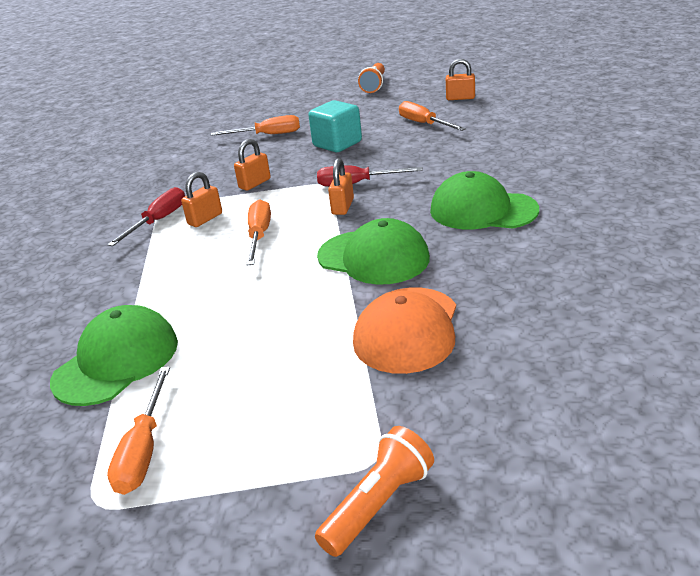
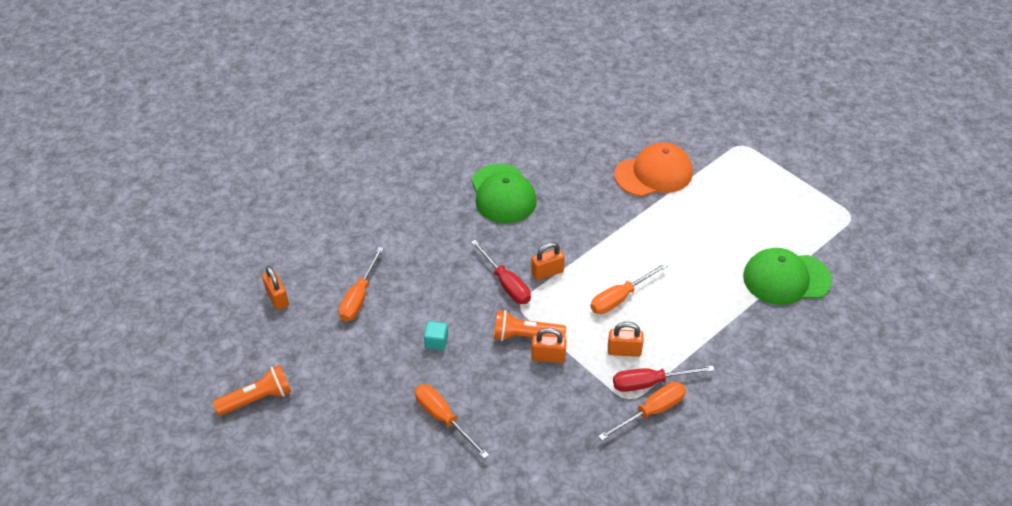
camera: 130 degrees left, 15 degrees up
(144, 450) = (815, 221): orange screwdriver -> orange screwdriver (651, 411)
(337, 144) = (436, 342): turquoise cube -> turquoise cube, size x0.52
(373, 257) = (599, 221): green cap -> none
(378, 504) = (760, 134): orange flashlight -> orange flashlight (525, 336)

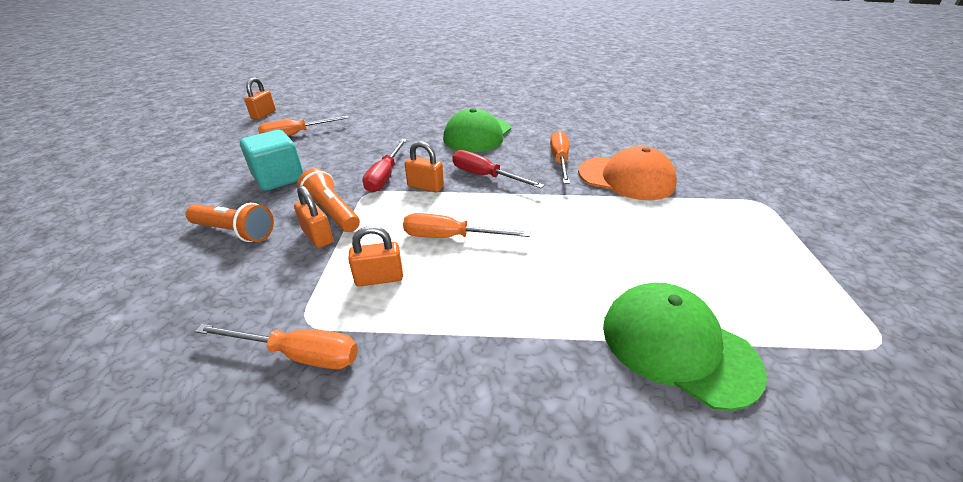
camera: 45 degrees right, 10 degrees down
(257, 399) = (152, 145): orange flashlight -> orange flashlight (235, 232)
(436, 342) = (279, 178): turquoise cube -> turquoise cube, size x1.94
(443, 418) = (180, 221): orange screwdriver -> orange screwdriver (559, 160)
(624, 351) = (379, 278): orange padlock -> orange padlock turned 60 degrees counterclockwise
(650, 383) = (348, 325): red screwdriver -> red screwdriver (485, 176)

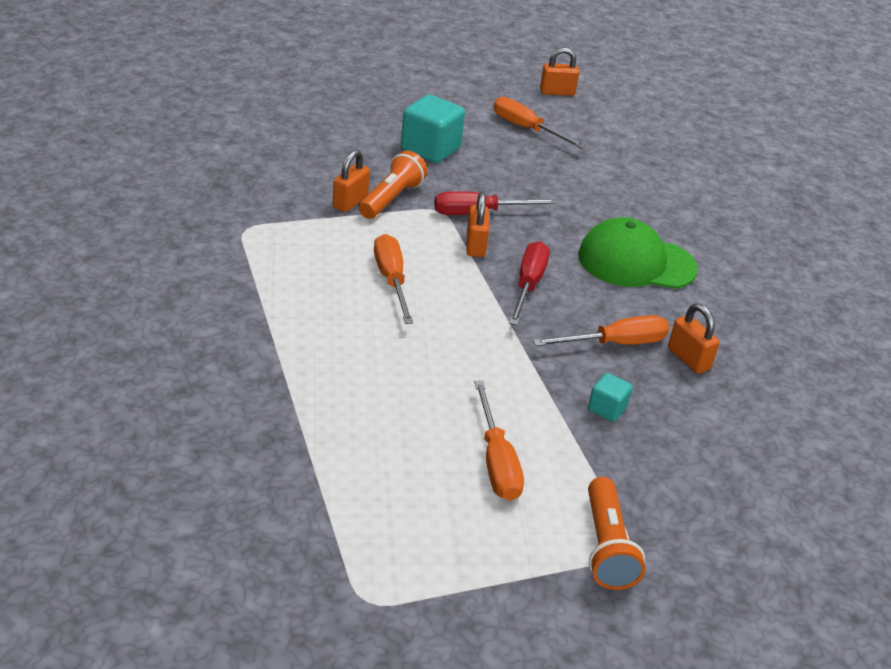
camera: 65 degrees right, 0 degrees up
(235, 232) = (333, 157): orange flashlight -> orange flashlight (606, 547)
(298, 354) = (213, 235): orange screwdriver -> orange screwdriver (496, 461)
(379, 278) = (311, 251): orange padlock -> orange padlock (688, 359)
(626, 178) = (607, 409): orange cap -> turquoise cube
(677, 346) = (300, 441): green cap -> none

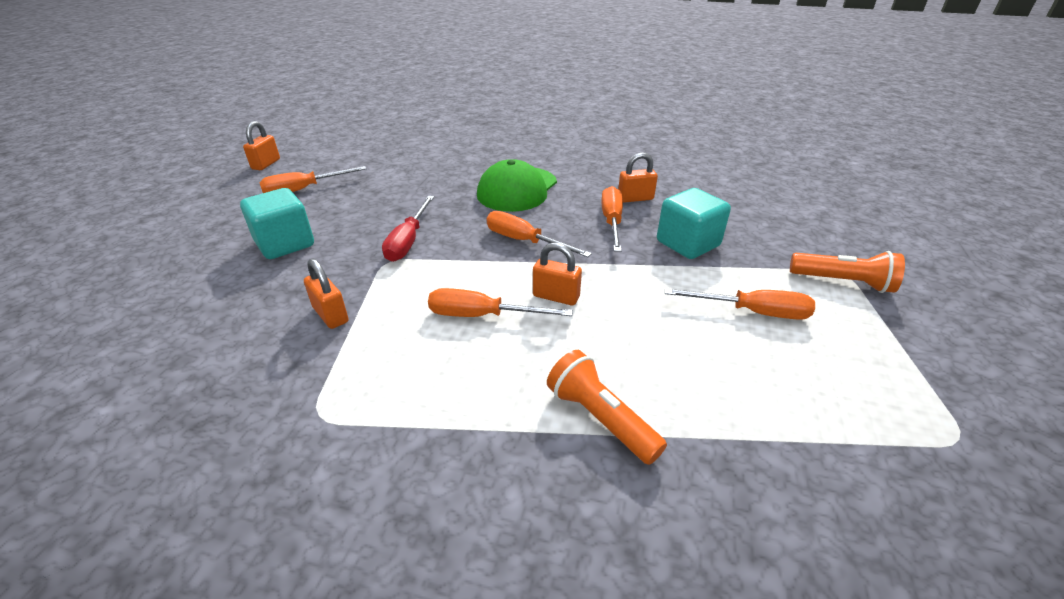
camera: 65 degrees left, 0 degrees up
(391, 199) = (347, 286): orange flashlight -> orange flashlight (600, 418)
(475, 245) = (455, 254): orange padlock -> orange padlock (556, 296)
(528, 285) = (524, 241): red screwdriver -> orange screwdriver
(607, 409) = (687, 244): turquoise cube -> turquoise cube, size x1.94

